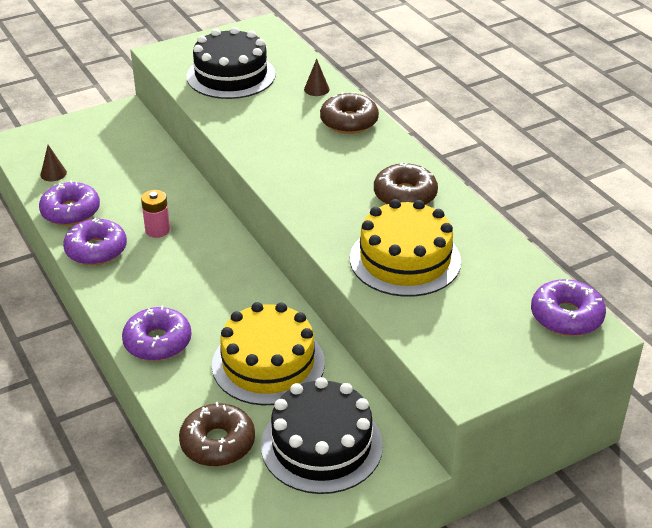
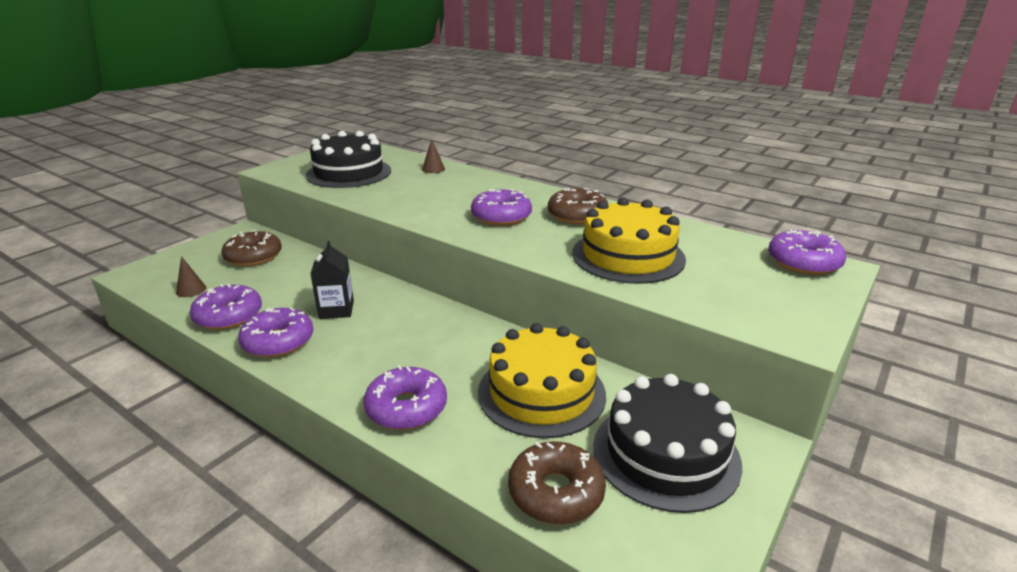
camera: 25 degrees left, 10 degrees down
(157, 230) = (336, 310): pink battery -> black carton
(330, 177) = (501, 216): none -> purple donut
(349, 121) = (480, 182): brown donut -> brown donut (253, 257)

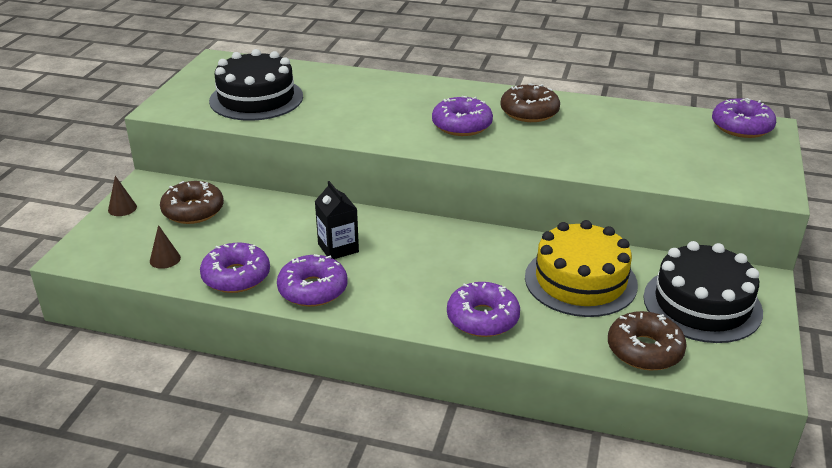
camera: 20 degrees left, 5 degrees up
(433, 169) = (342, 80): brown cone -> brown cone (122, 208)
(628, 256) = (604, 146): yellow cake -> none

